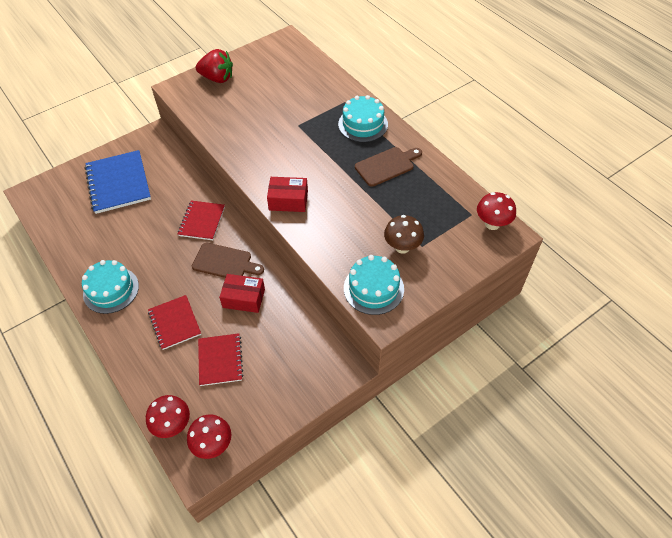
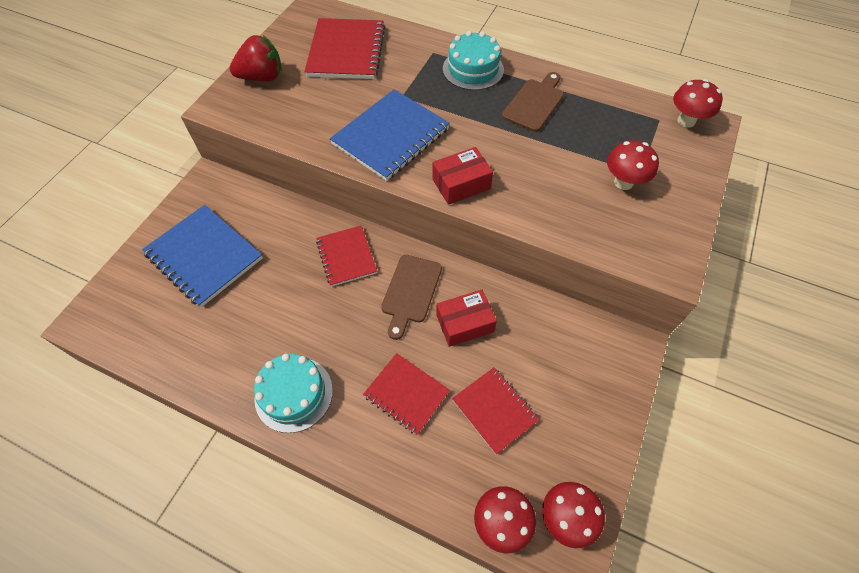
camera: 30 degrees left, 5 degrees up
(225, 262) = (411, 292): brown cutting board -> brown cutting board turned 120 degrees clockwise
(268, 150) = (390, 136): none -> blue notebook
(285, 79) = (346, 51): none -> red notebook
(373, 288) = (633, 241): turquoise cake -> none
(402, 247) = (623, 182): brown mushroom -> red mushroom

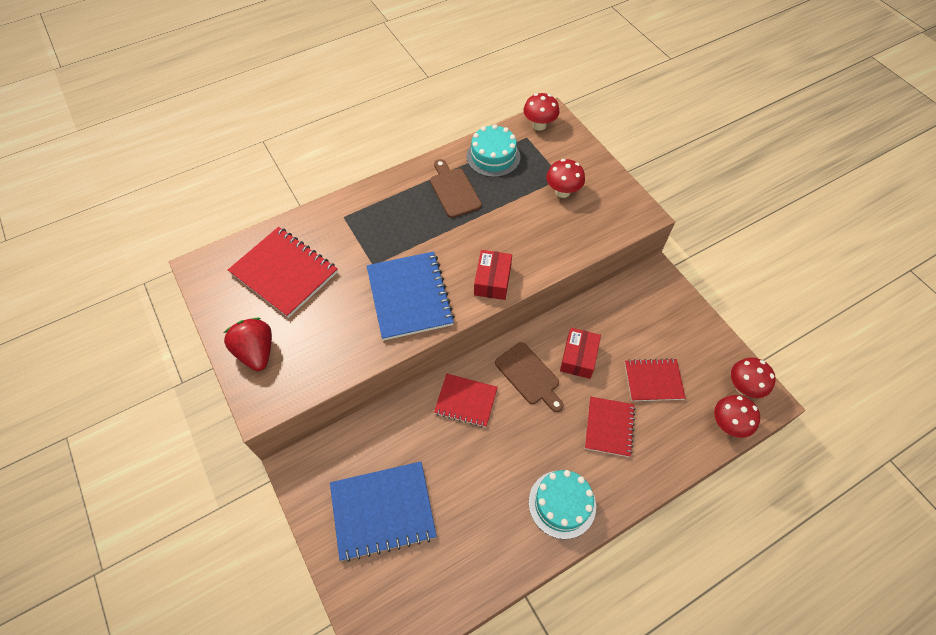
camera: 55 degrees left, 0 degrees up
(262, 77) = (256, 352): red strawberry -> red strawberry turned 45 degrees counterclockwise
(406, 394) = (609, 427): red notebook -> red notebook turned 60 degrees counterclockwise
(473, 69) = (386, 204): turquoise cake -> turquoise cake (493, 156)

